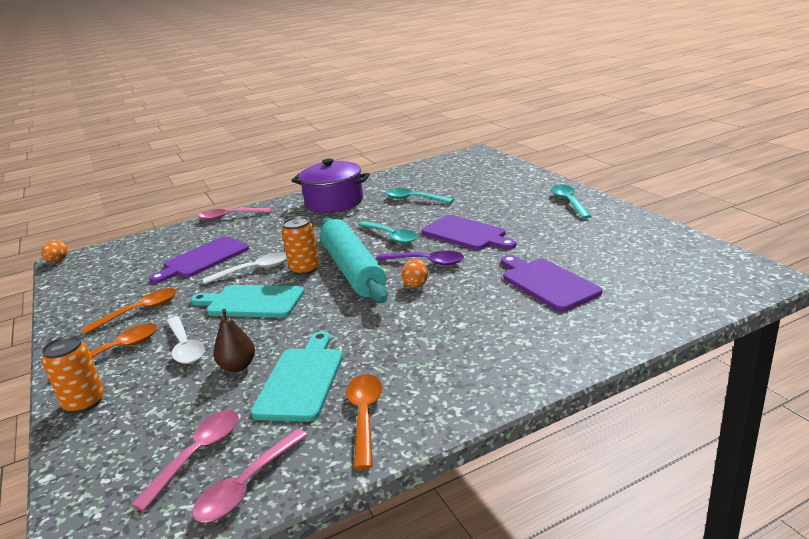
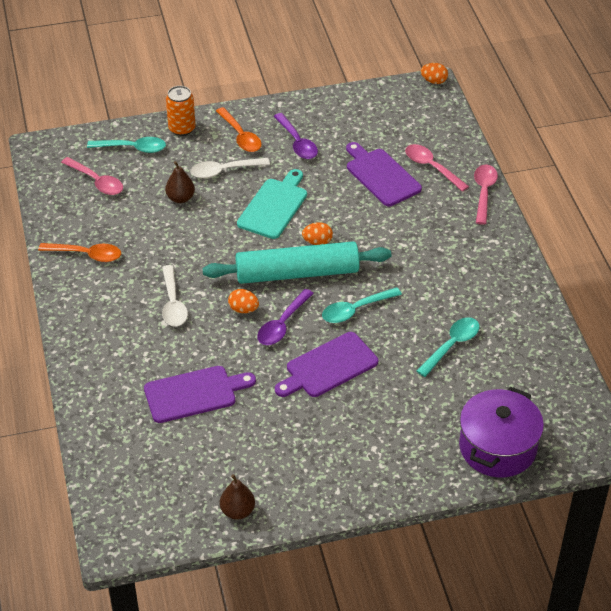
camera: 100 degrees right, 20 degrees up
(139, 311) = (297, 142): orange spoon -> purple spoon
(247, 485) = (58, 201): pink spoon -> pink spoon (431, 167)
(254, 270) = (335, 209): white spoon -> white spoon (173, 303)
(301, 380) = (143, 229): turquoise cutting board -> none
(305, 269) = (317, 242): orange can -> orange egg
(334, 202) = (481, 278): purple pot -> purple pot (497, 447)
(569, 202) = (364, 475): turquoise spoon -> turquoise spoon (132, 148)
(657, 235) = (237, 511): none -> brown pear

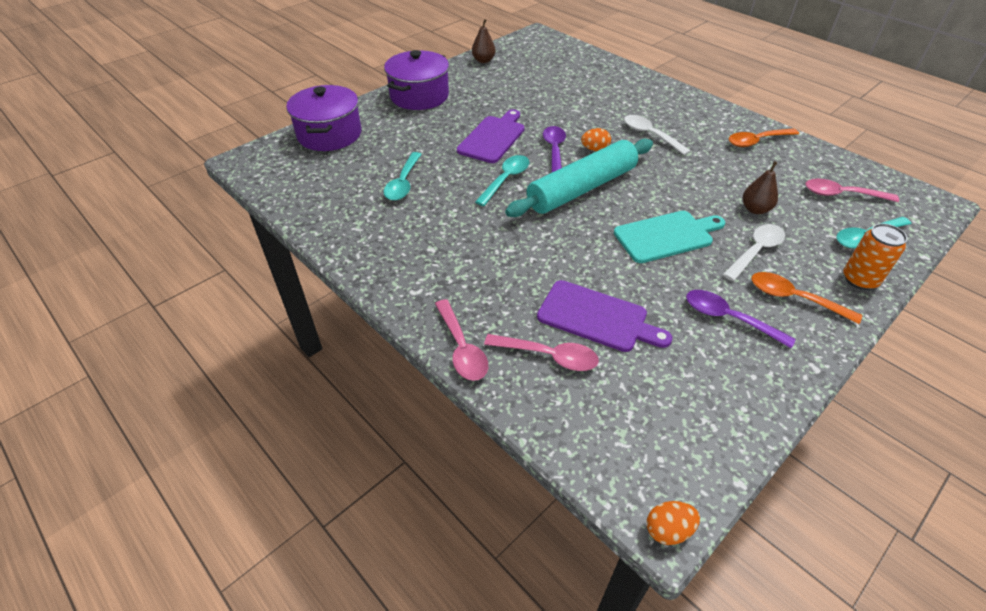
camera: 150 degrees right, 0 degrees up
(194, 394) = (570, 96): purple cutting board -> none
(274, 206) = (666, 236): turquoise cutting board -> turquoise cutting board turned 105 degrees counterclockwise
(317, 242) = (591, 220): orange egg -> none
(364, 472) = (419, 96): none -> purple pot

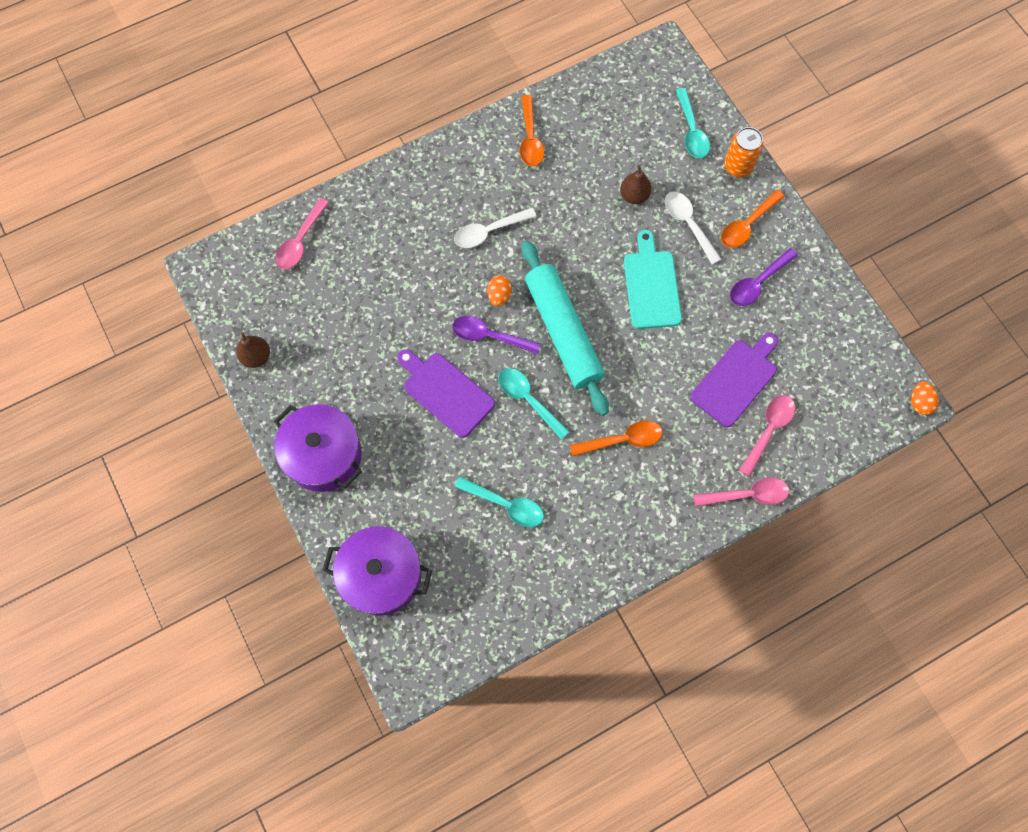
camera: 75 degrees left, 25 degrees up
(490, 242) = (622, 440): none -> orange spoon
(842, 194) = (632, 115): pink spoon -> pink spoon (300, 241)

